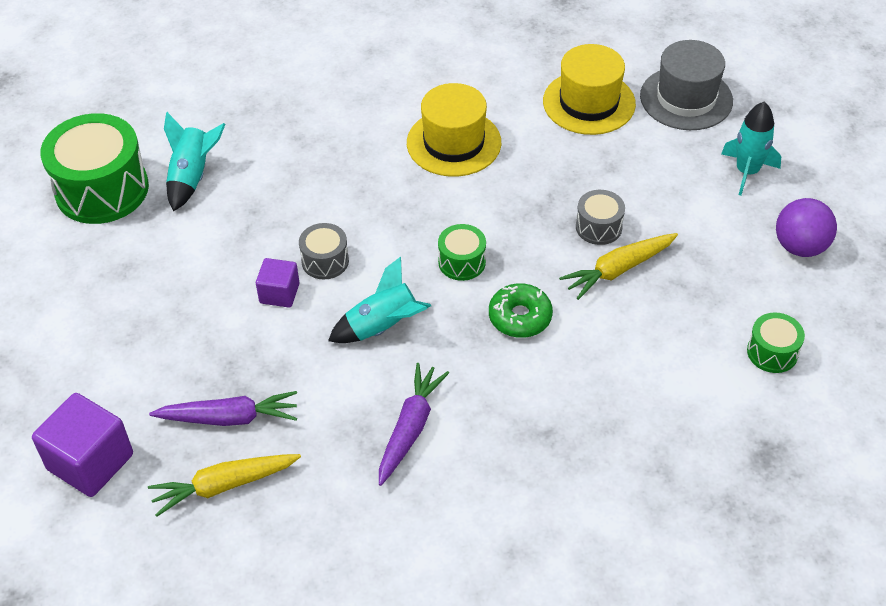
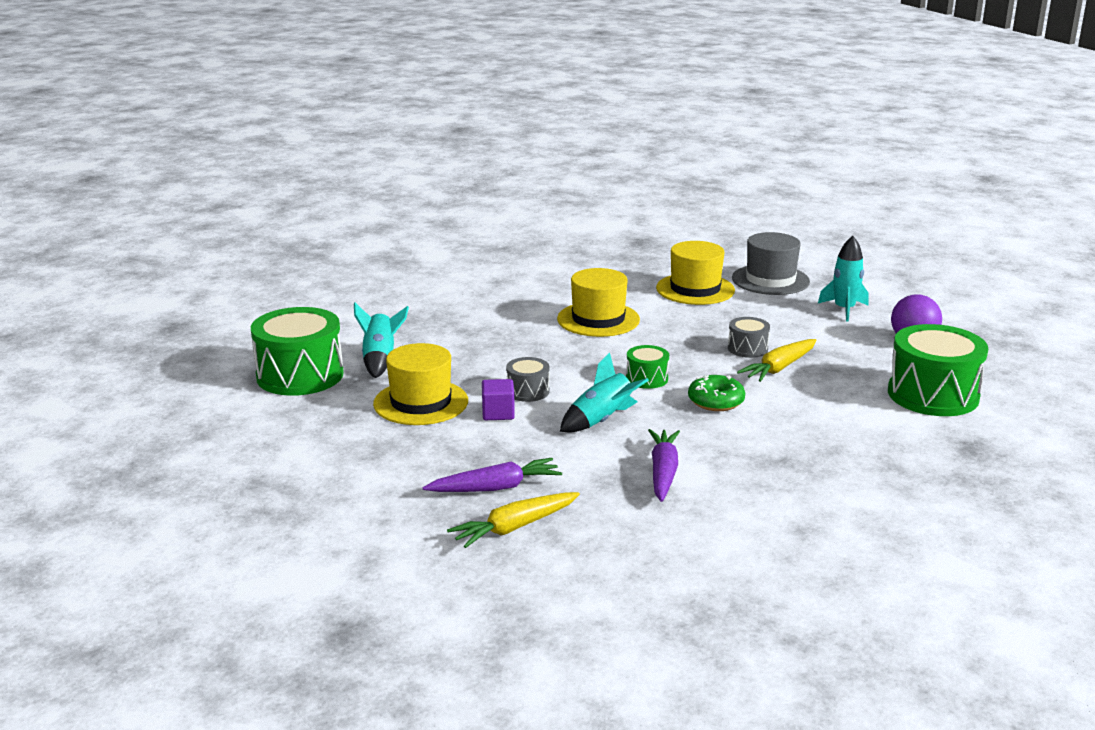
camera: 15 degrees left, 25 degrees down
(90, 462) = (377, 531): purple cube -> none
(207, 259) = (421, 402): none -> yellow hat
(772, 352) = (933, 395): green drum -> green drum, size x2.05

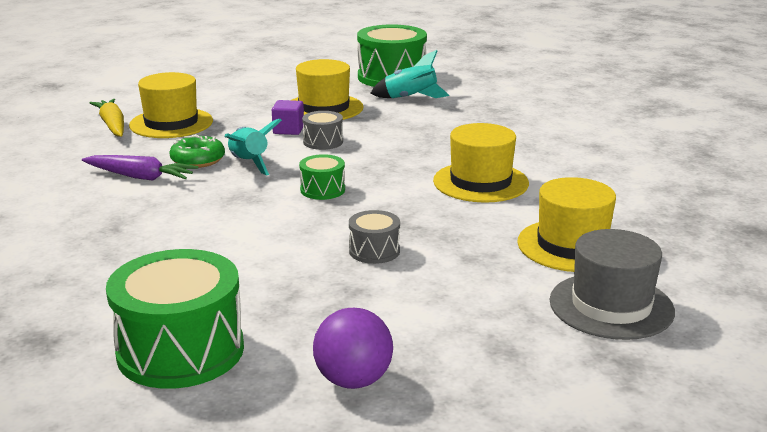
camera: 100 degrees right, 0 degrees up
(495, 487) = (171, 123): purple carrot -> yellow hat
(716, 401) = (253, 215): green donut -> green donut (198, 160)
(779, 368) = (312, 261): yellow carrot -> none
(844, 309) = (486, 346): turquoise rocket -> none

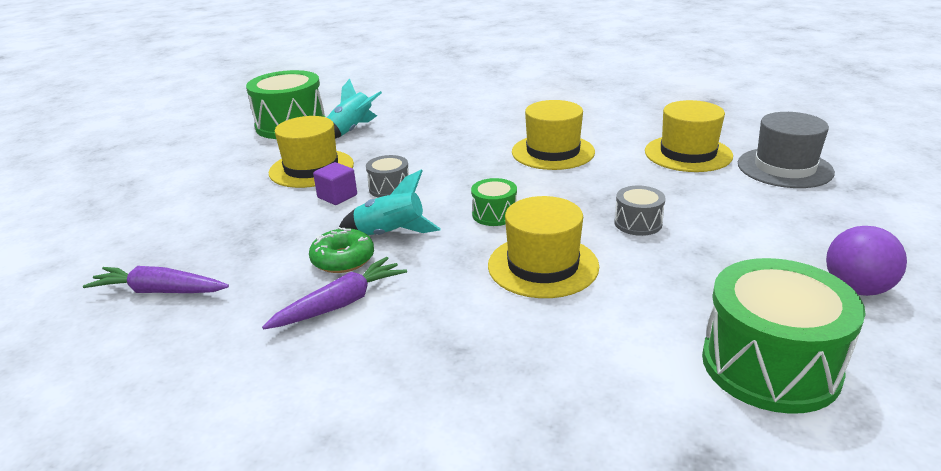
camera: 55 degrees left, 5 degrees up
(112, 125) = (159, 291): yellow carrot -> purple carrot
(171, 123) = (217, 252): yellow hat -> yellow hat (543, 266)

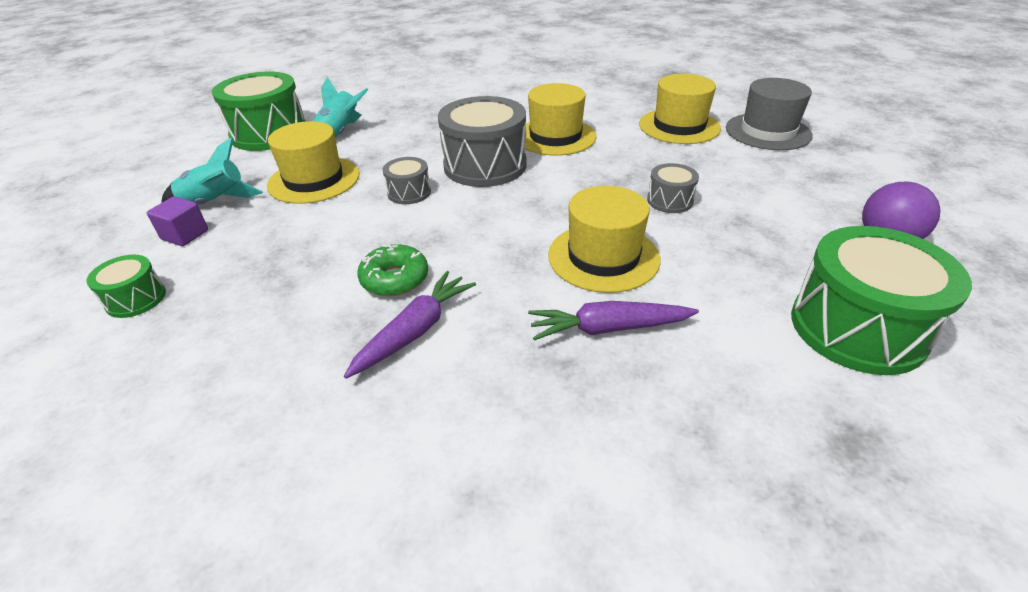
camera: 15 degrees left, 10 degrees up
(159, 291) = (194, 349): purple carrot -> purple carrot (608, 329)
(337, 196) = (356, 208): purple cube -> purple cube (185, 235)
(390, 234) = (433, 244): turquoise rocket -> turquoise rocket (215, 203)
(471, 172) = (485, 165): none -> grey drum
(494, 214) = (530, 208): green drum -> green drum (136, 299)

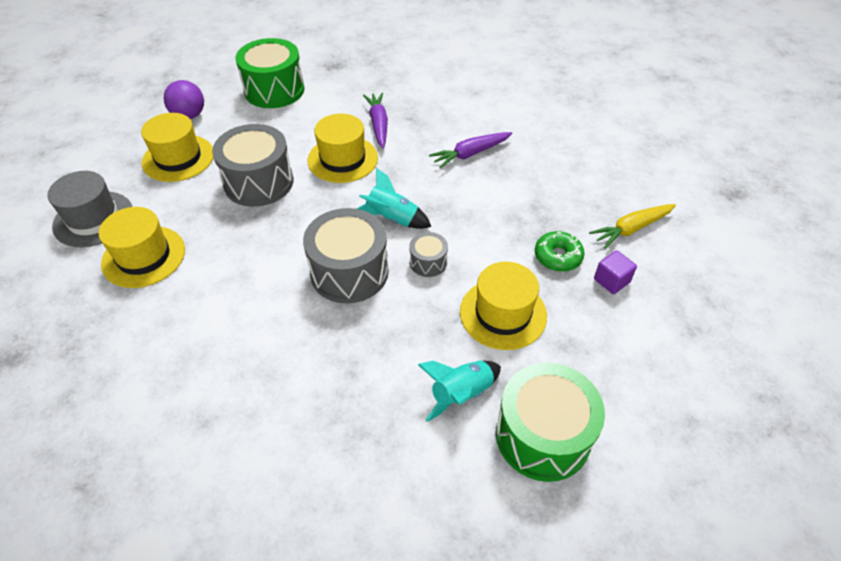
camera: 155 degrees left, 10 degrees up
(136, 299) = (631, 229): green drum -> yellow carrot
(215, 203) = (592, 315): turquoise rocket -> turquoise rocket (392, 218)
(395, 279) = (469, 187): green donut -> green donut (557, 256)
(555, 137) = (258, 288): yellow hat -> yellow hat (178, 158)
(608, 329) = (378, 124): purple carrot -> purple carrot turned 120 degrees counterclockwise
(670, 200) = (258, 182): grey drum -> grey drum, size x2.05

